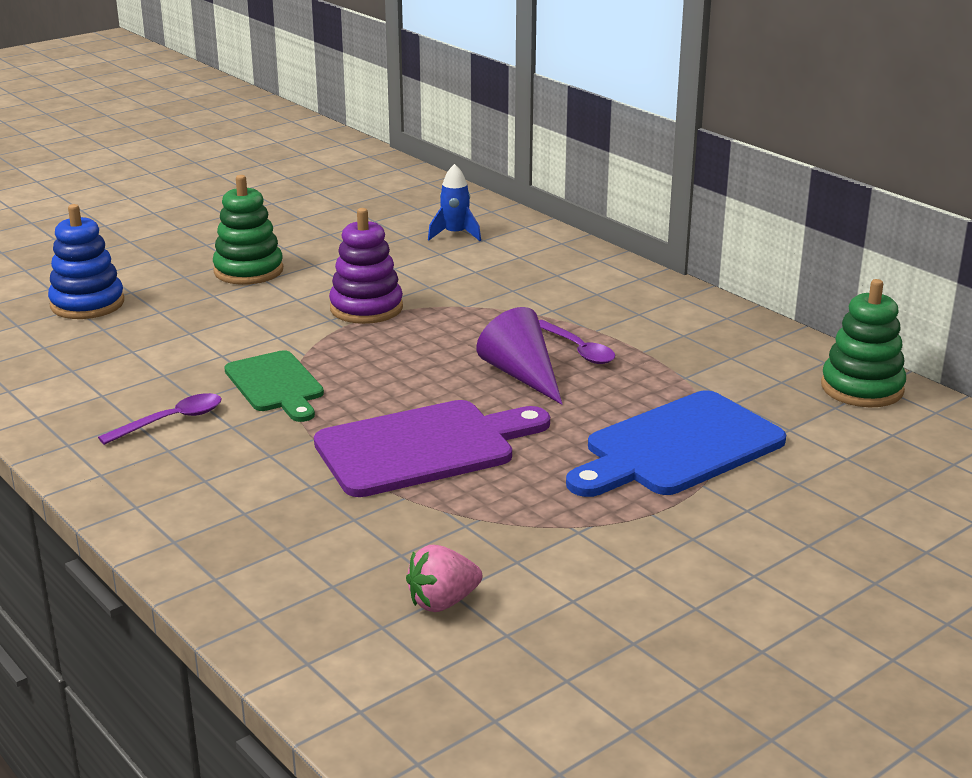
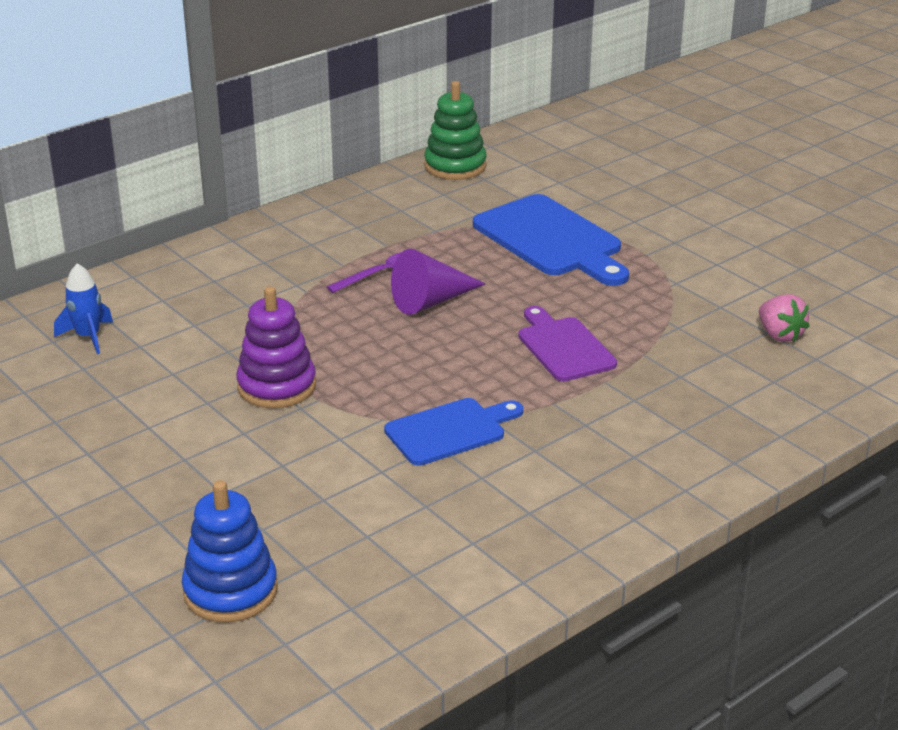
camera: 90 degrees left, 5 degrees up
(171, 421) = (527, 487): purple spoon -> none
(248, 271) = (155, 473): green stacking toy -> none
(276, 385) = (450, 431): green cutting board -> blue cutting board
(423, 447) = (564, 347): purple cutting board -> purple cutting board, size x0.64

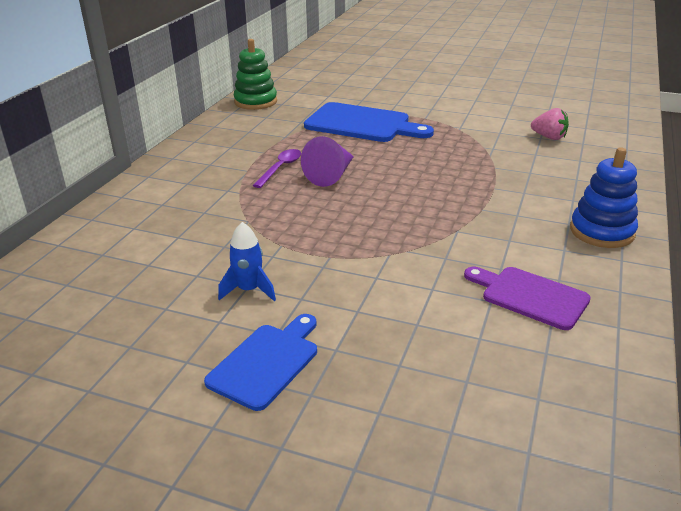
camera: 30 degrees left, 0 degrees up
(88, 337) = (96, 272): blue rocket -> blue rocket (249, 290)
(230, 591) = (435, 427): blue stacking toy -> blue stacking toy (602, 231)
(277, 386) = (289, 258): purple stacking toy -> none
(450, 431) = (443, 246): blue cutting board -> blue cutting board (266, 362)
(564, 347) = (445, 176): purple cutting board -> purple cutting board (530, 296)

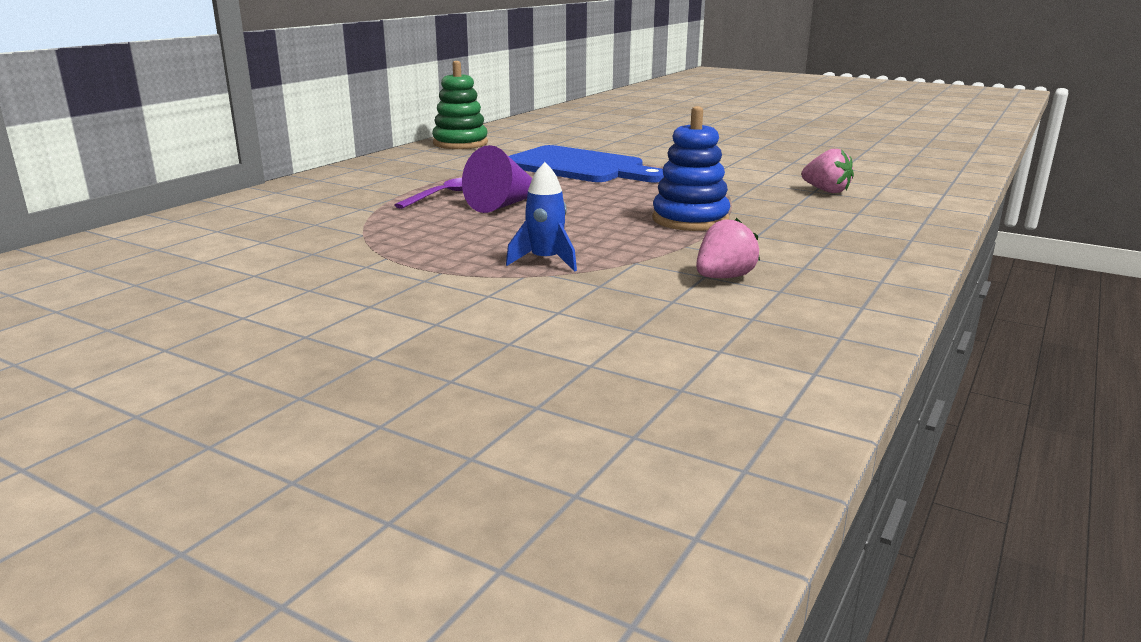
camera: 10 degrees right, 10 degrees down
(249, 290) = (307, 292): blue rocket -> blue rocket (545, 261)
(266, 362) = (268, 360): blue cutting board -> none
(523, 240) = (723, 277): none -> pink strawberry
(530, 296) = (696, 330): purple cutting board -> none
(602, 231) = (848, 278): blue stacking toy -> blue stacking toy (690, 220)

